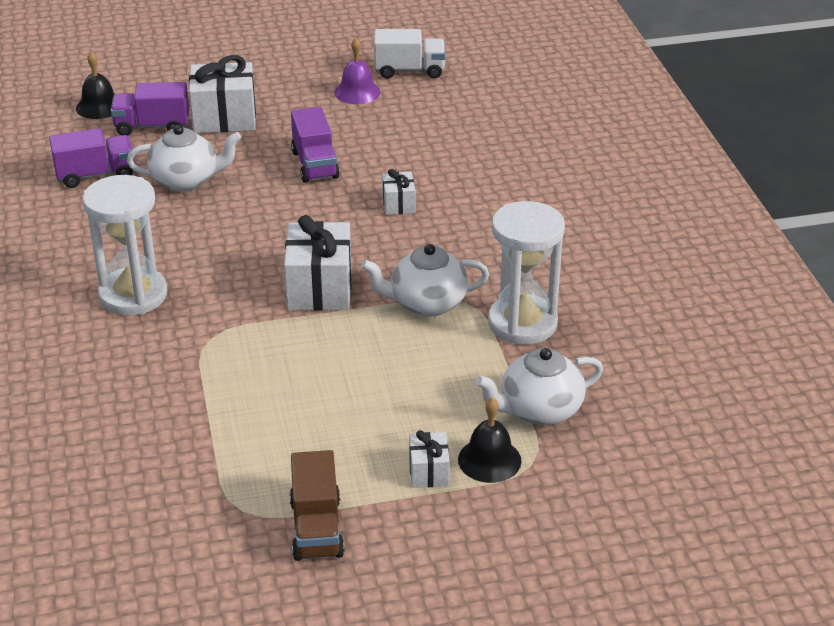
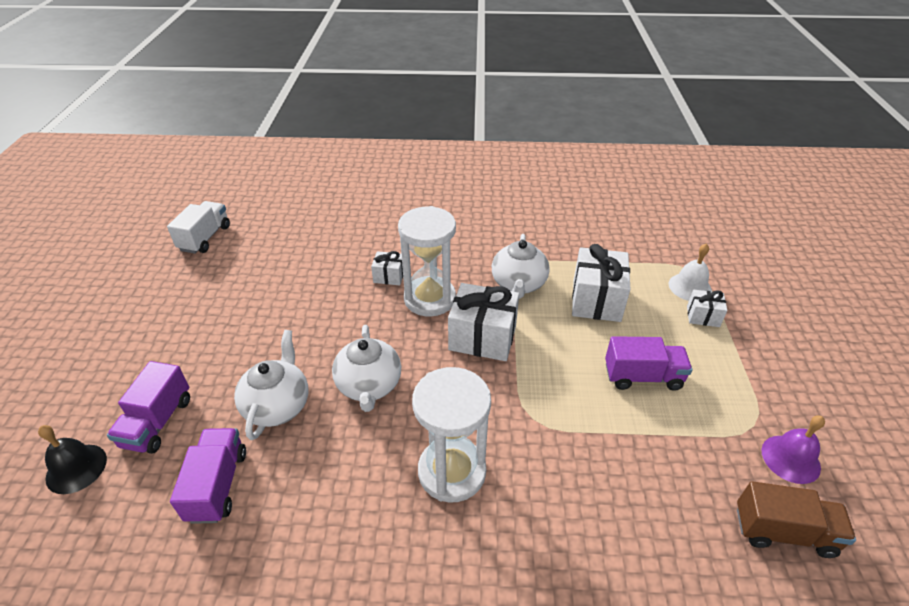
camera: 75 degrees left, 5 degrees up
(224, 118) = (187, 362): white gift -> white gift (596, 300)
(315, 164) = (306, 313): purple truck -> purple truck (642, 376)
(317, 528) = (767, 383): brown truck -> brown truck (783, 531)
(357, 92) = (213, 271): purple bell -> purple bell (790, 459)
(489, 460) = (690, 287): black bell -> white bell
(522, 323) = (552, 246): white hourglass -> white hourglass (430, 299)
(539, 410) = (641, 257): white teapot -> white teapot (369, 386)

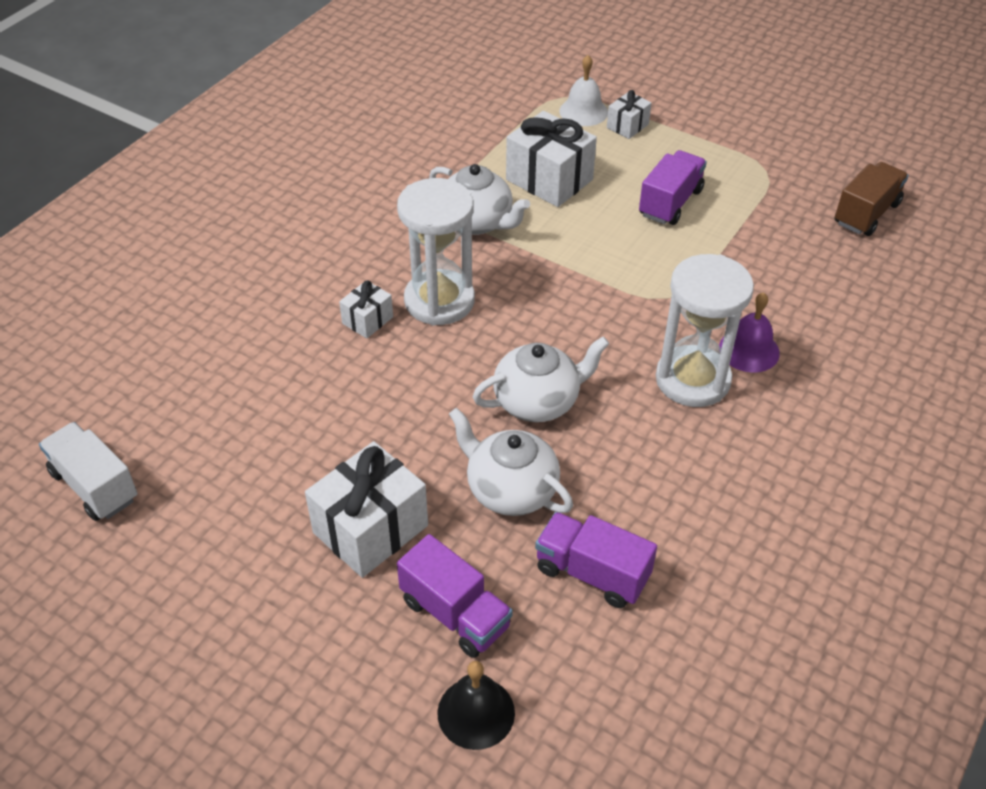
camera: 60 degrees left, 5 degrees up
(369, 386) = (538, 401): white teapot -> white teapot turned 45 degrees counterclockwise
(482, 337) = (535, 285): white gift -> white gift (370, 529)
(790, 459) = (809, 171): purple bell -> purple bell (749, 350)

